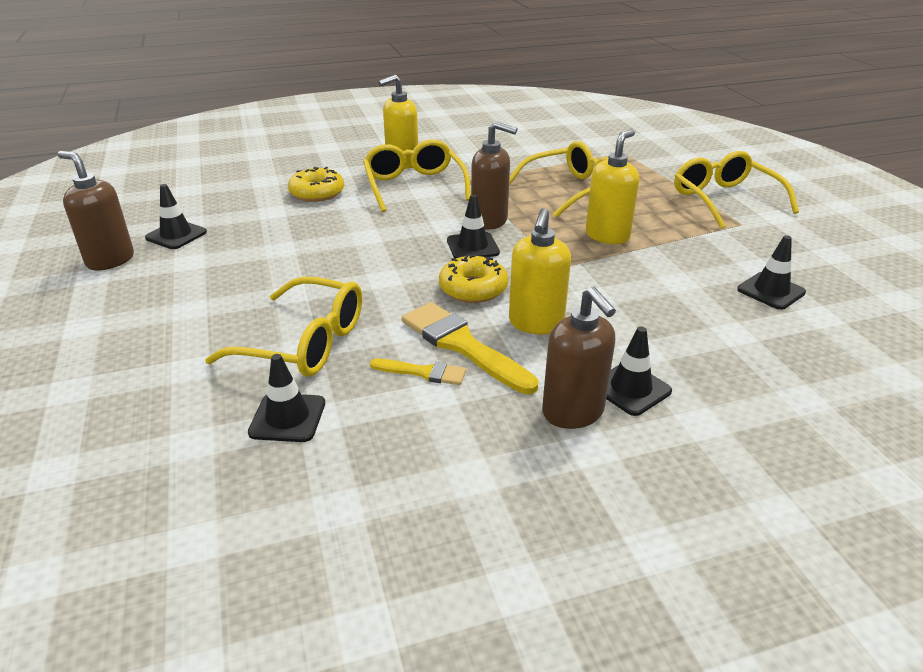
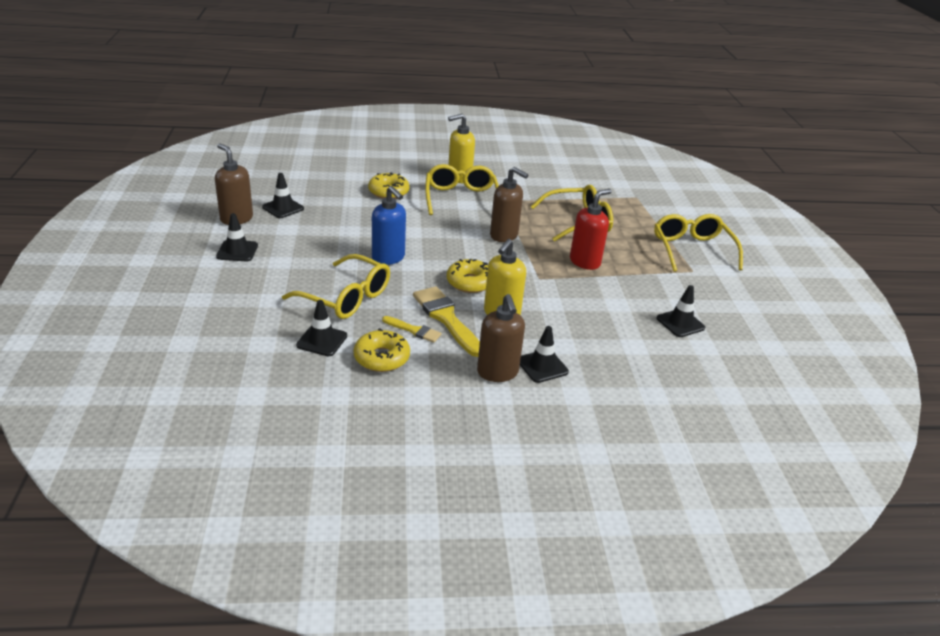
camera: 10 degrees right, 0 degrees up
(347, 276) = (388, 258): none -> blue soap dispenser
(391, 426) = (381, 358): none -> yellow donut
(472, 246) = (483, 252): black traffic cone -> black traffic cone (237, 251)
(607, 236) = (585, 262): yellow soap dispenser -> red soap dispenser

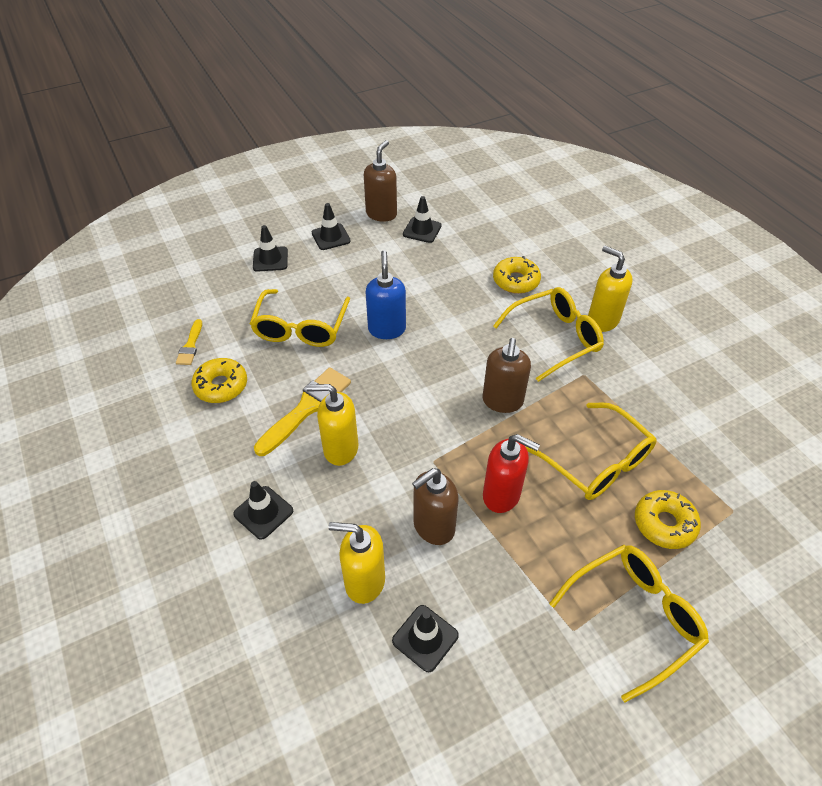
camera: 70 degrees right, 15 degrees up
(322, 340) = (228, 339): black traffic cone -> black traffic cone (270, 259)
(388, 258) = (387, 329): blue soap dispenser -> blue soap dispenser turned 150 degrees clockwise
(414, 330) = (274, 392): yellow brush -> yellow brush (190, 345)
(470, 282) = (383, 404): yellow donut -> yellow donut (664, 524)
(497, 372) = (236, 478): brown soap dispenser -> brown soap dispenser (433, 527)
(627, 335) = (364, 581): none -> yellow soap dispenser

